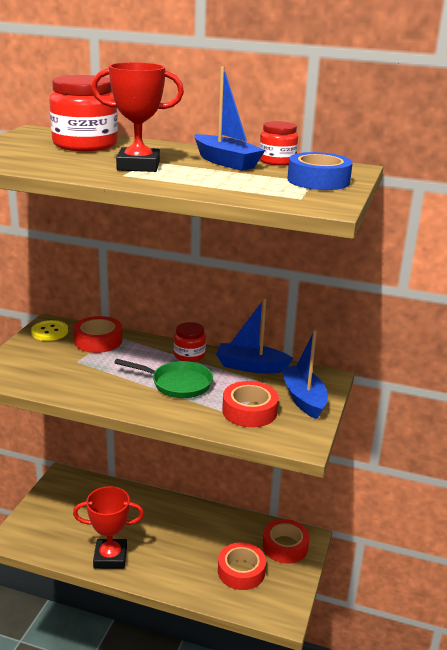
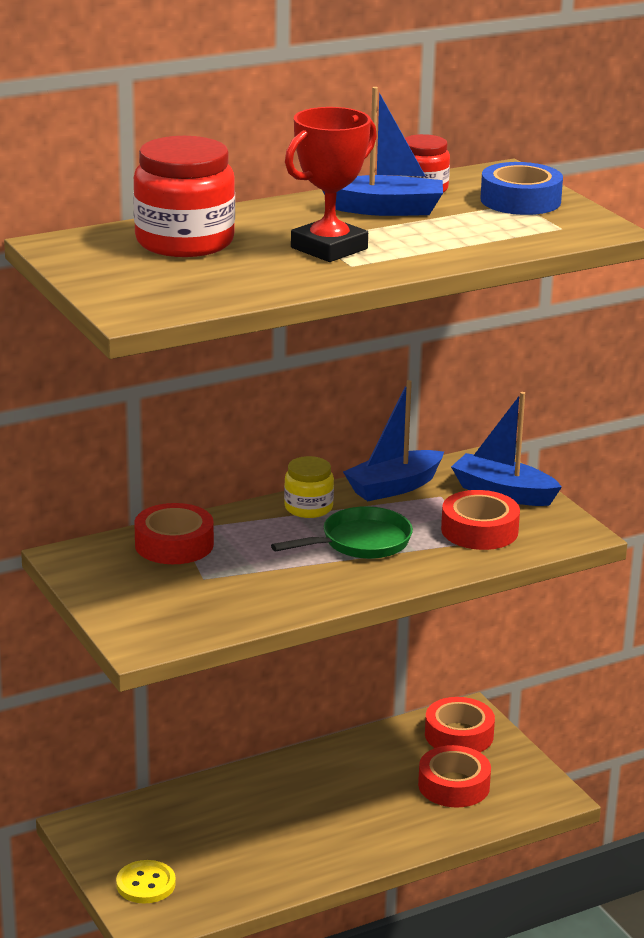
camera: 45 degrees left, 0 degrees up
(49, 332) = (92, 565): yellow button -> yellow button (146, 884)
(110, 557) = (298, 863): red trophy -> none
(189, 355) = (308, 508): red jar -> yellow jar

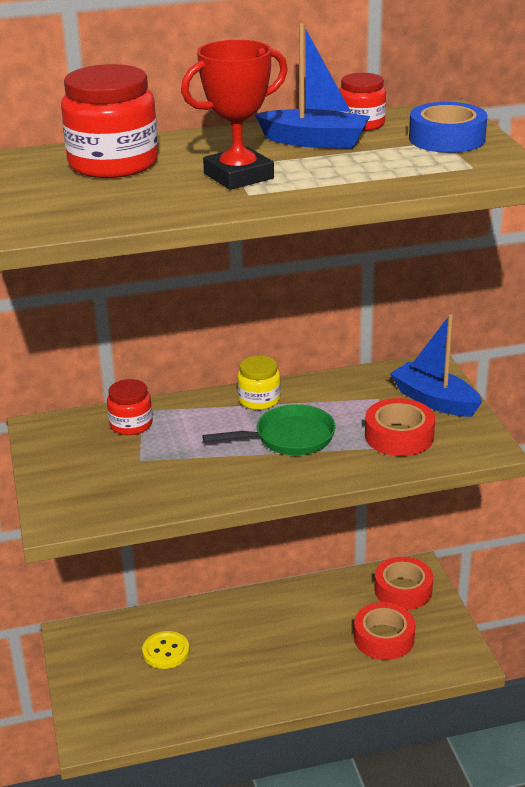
camera: 15 degrees right, 5 degrees up
(146, 884) = (101, 698): yellow button -> yellow button (166, 651)
(174, 544) = (131, 424): red tape -> red jar
(394, 487) = (340, 386): blue boat -> none

